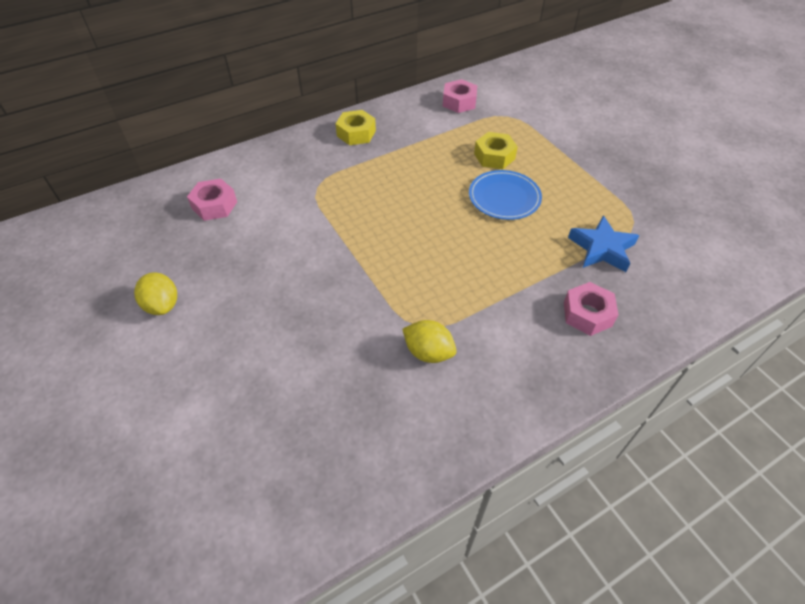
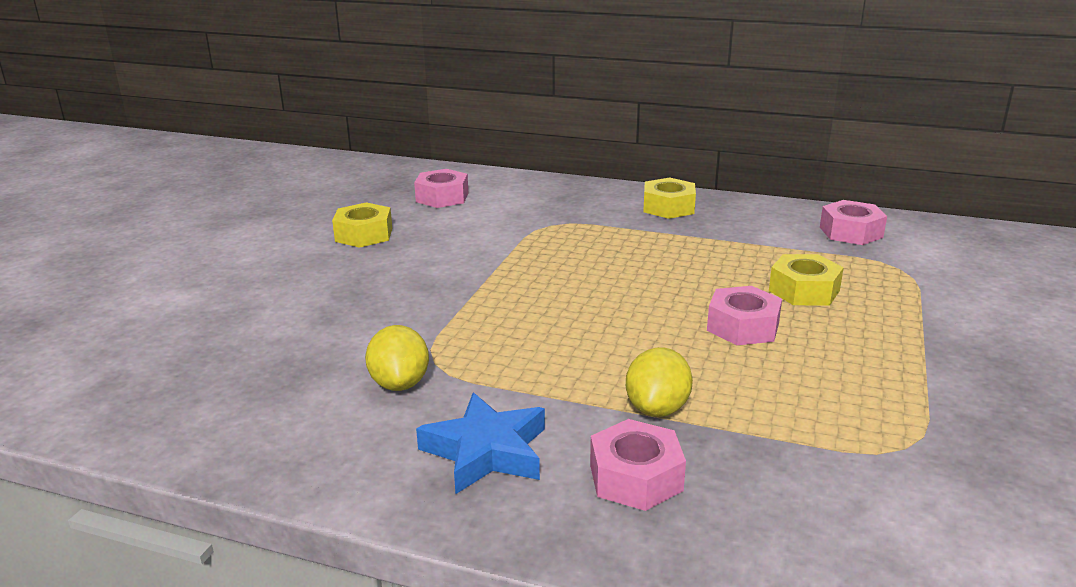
camera: 50 degrees right, 25 degrees down
(162, 305) = (287, 232): yellow lemon -> yellow lemon (657, 409)
(220, 270) = (364, 234): none -> yellow nut
(504, 197) = (743, 327): blue plate -> pink nut
(601, 248) = (790, 439): blue star -> blue star (486, 451)

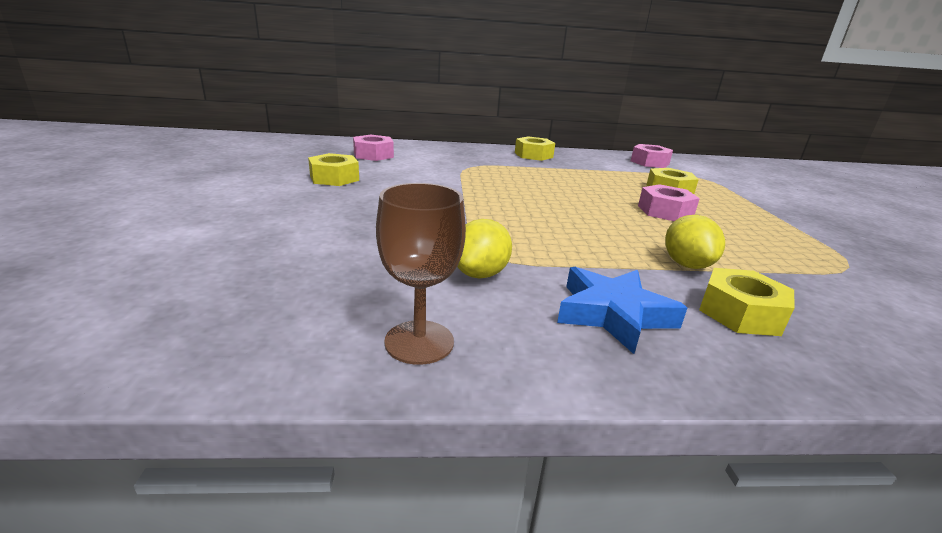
camera: 25 degrees left, 0 degrees up
(276, 443) = (419, 342): none -> brown goblet
(400, 383) = (480, 274): yellow lemon -> yellow lemon turned 60 degrees clockwise
(635, 477) = (740, 313): pink nut -> yellow nut

